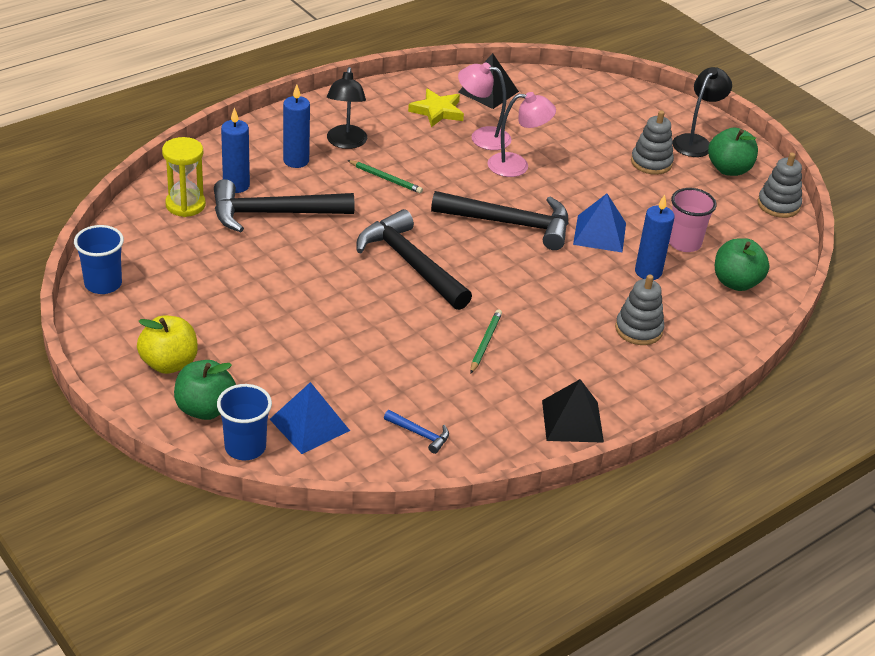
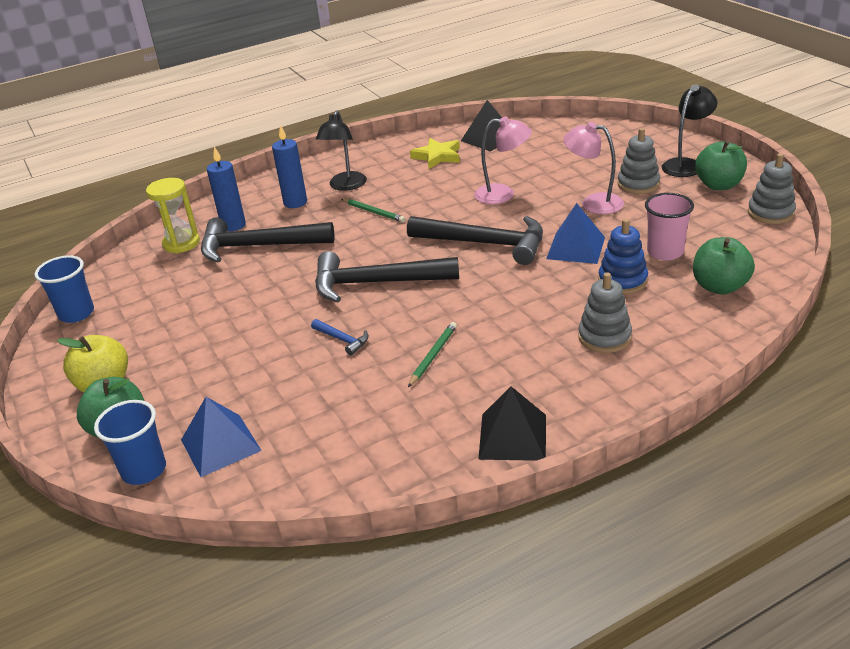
camera: 15 degrees right, 5 degrees down
(410, 263) = (376, 283): black hammer -> black hammer turned 60 degrees counterclockwise
(420, 434) = (336, 454): blue hammer -> blue hammer (342, 340)
(482, 137) = (474, 173): pink lamp -> pink lamp (593, 203)
(648, 272) = (622, 280): blue candle -> blue stacking toy

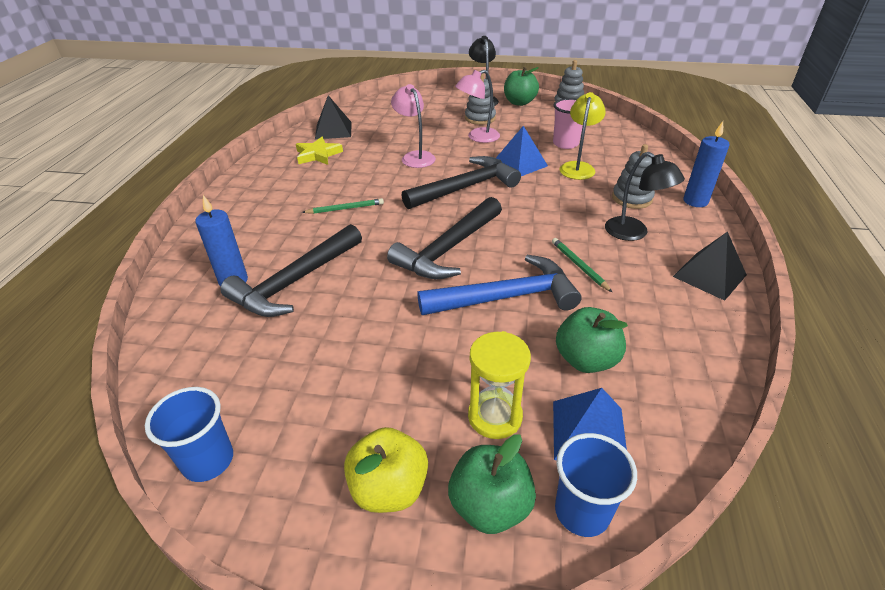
camera: 55 degrees left, 5 degrees up
(181, 243) = (205, 324): yellow hourglass -> yellow hourglass (495, 416)
(295, 203) = (260, 235): blue candle -> blue candle (695, 201)
(342, 340) = (506, 297): blue hammer -> blue hammer, size x2.36
(345, 186) = (282, 203): black lamp -> black lamp (633, 233)
(503, 195) = (415, 156): pink lamp -> pink lamp turned 75 degrees counterclockwise
(622, 280) = (578, 167): blue stacking toy -> yellow lamp
(719, 287) = (622, 147): green apple -> green apple (586, 360)

